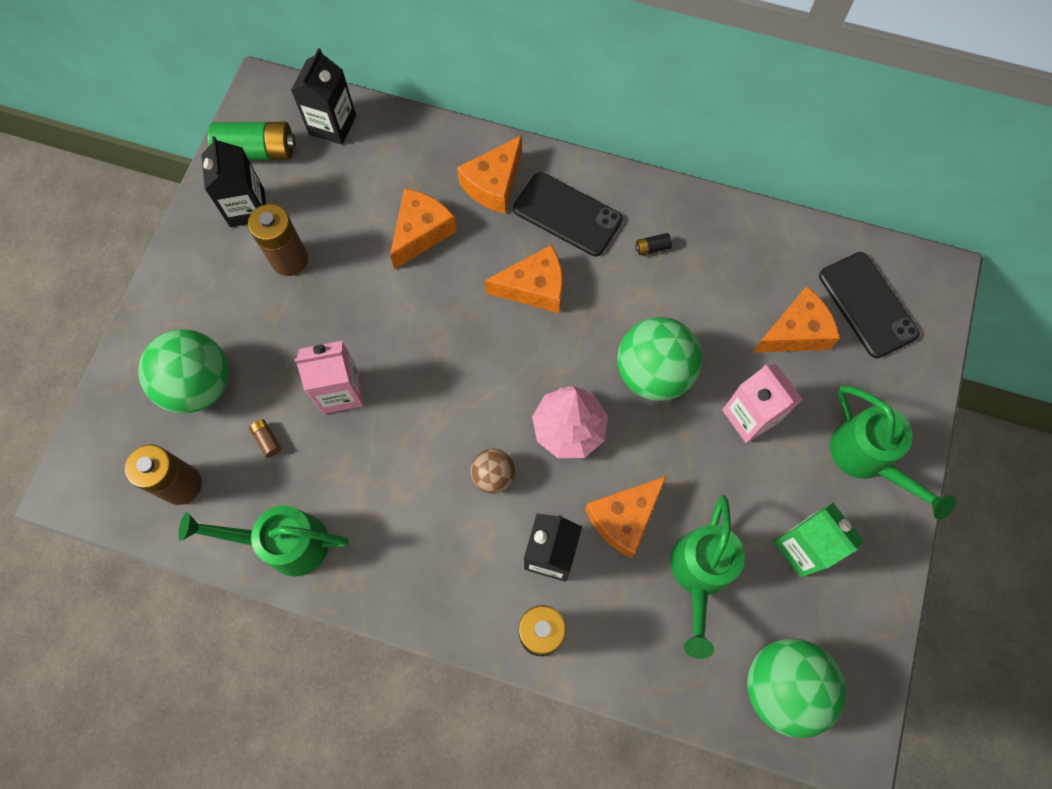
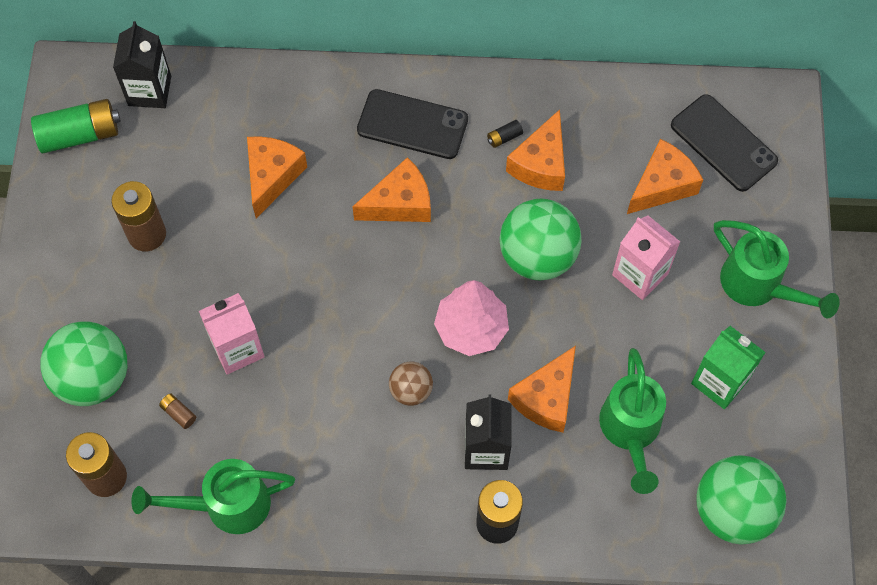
camera: 15 degrees left, 5 degrees down
(247, 208) = (87, 193): black carton -> none
(494, 184) = (331, 112): orange cheese -> orange cheese (541, 164)

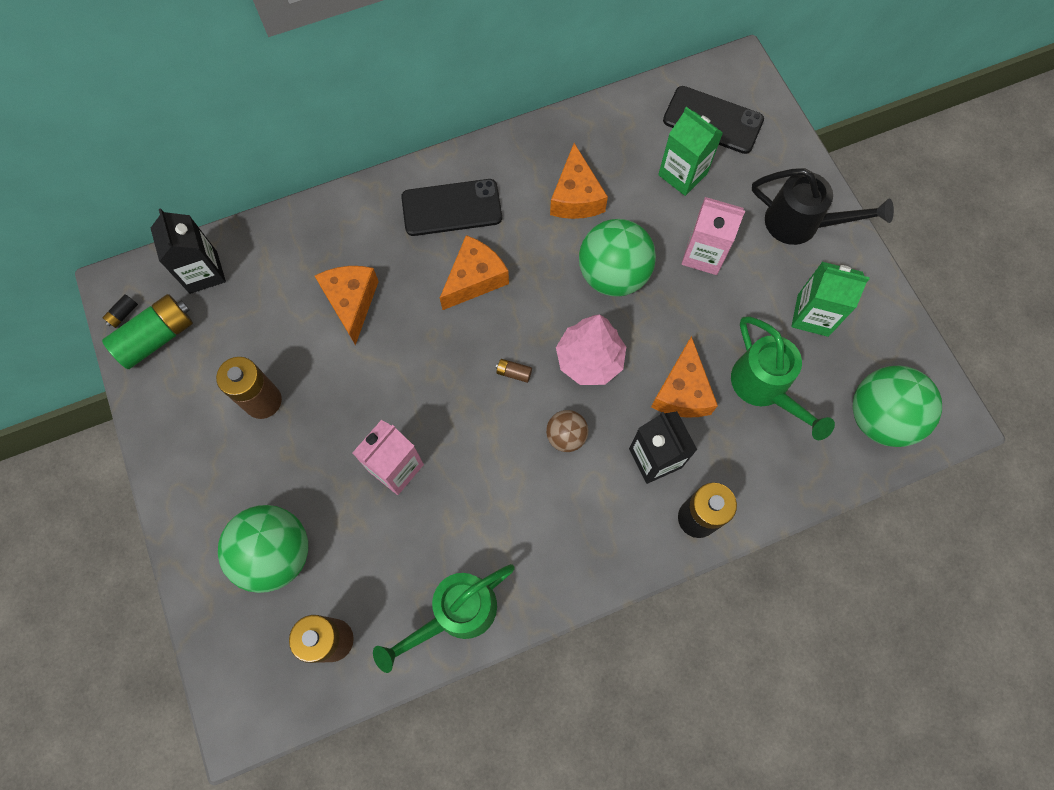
camera: 25 degrees left, 5 degrees up
(178, 413) = (371, 550): brown battery -> brown battery (514, 373)
(504, 137) = (534, 187): black battery -> black battery (123, 314)
(662, 185) = (682, 174): orange cheese -> green carton
(758, 286) = (801, 224): green watering can -> black watering can

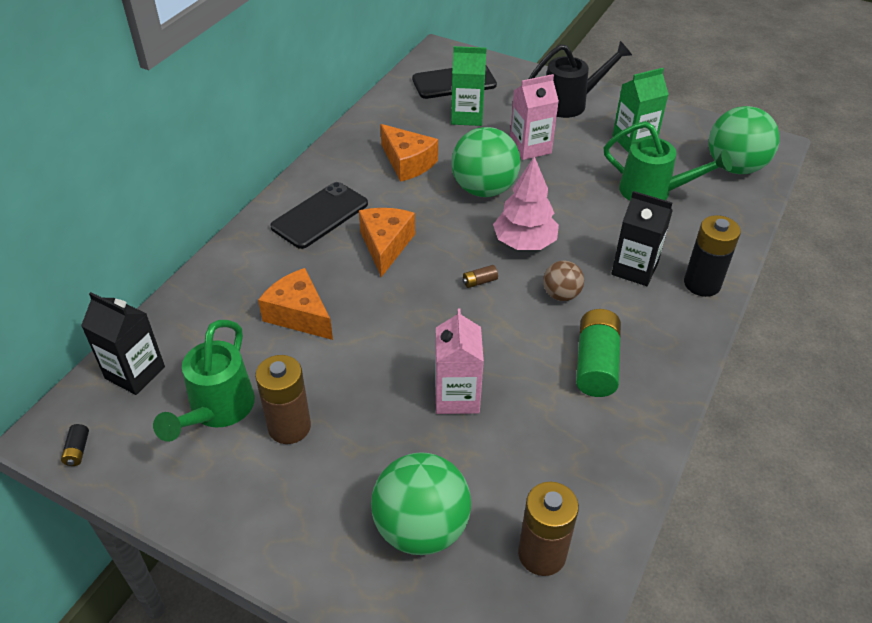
camera: 40 degrees left, 25 degrees down
(157, 337) = (133, 446): green battery -> green battery (596, 364)
(456, 613) = (616, 458): green watering can -> green watering can (217, 410)
(682, 391) = (606, 223): orange cheese -> none

